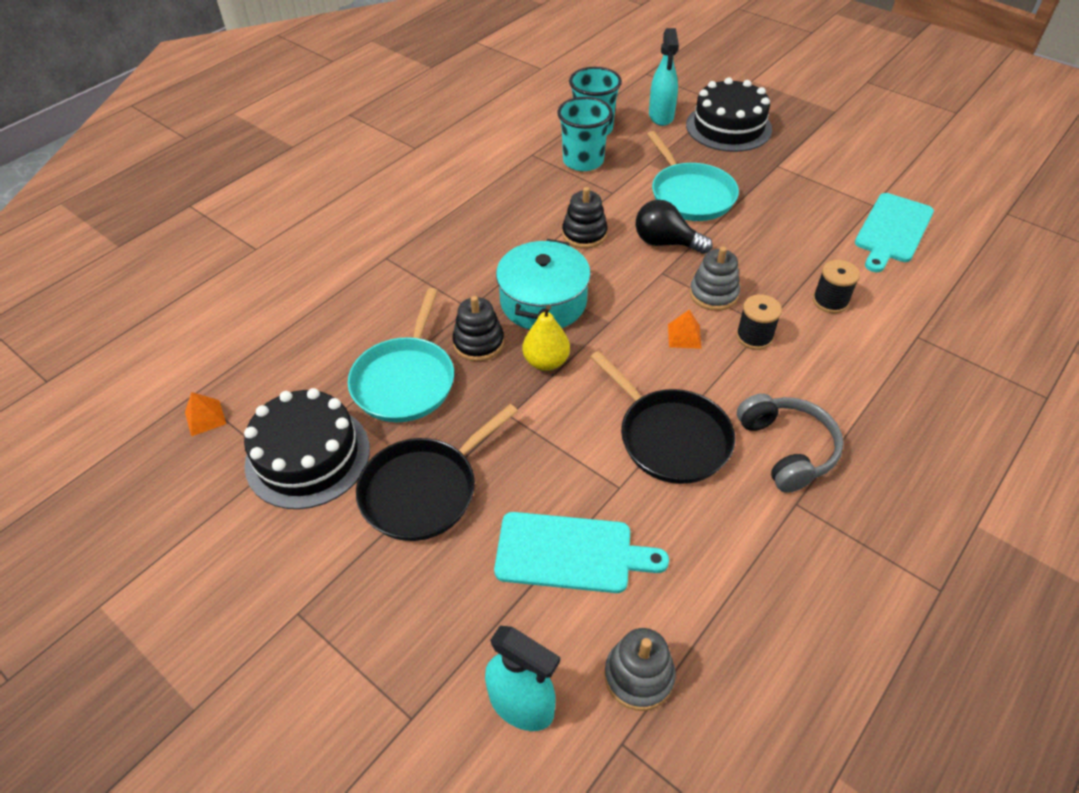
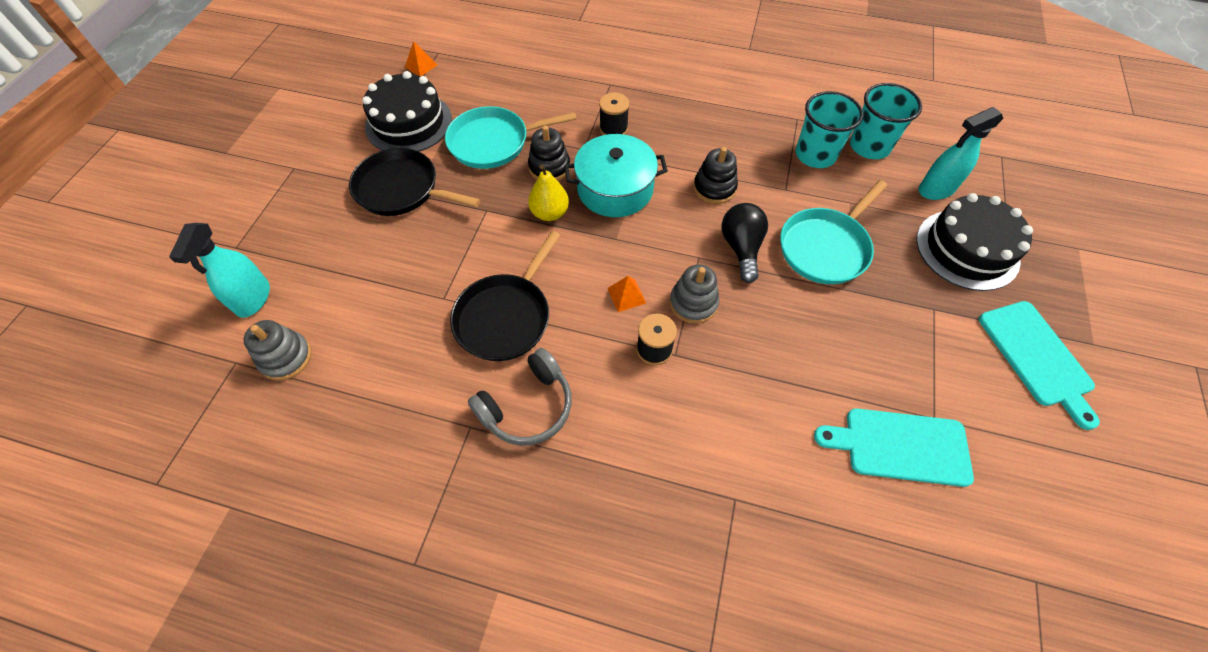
camera: 65 degrees right, 10 degrees up
(570, 553) = (375, 287): turquoise cutting board -> turquoise cutting board (1037, 357)
(830, 301) = (741, 404): black spool -> black spool (613, 129)

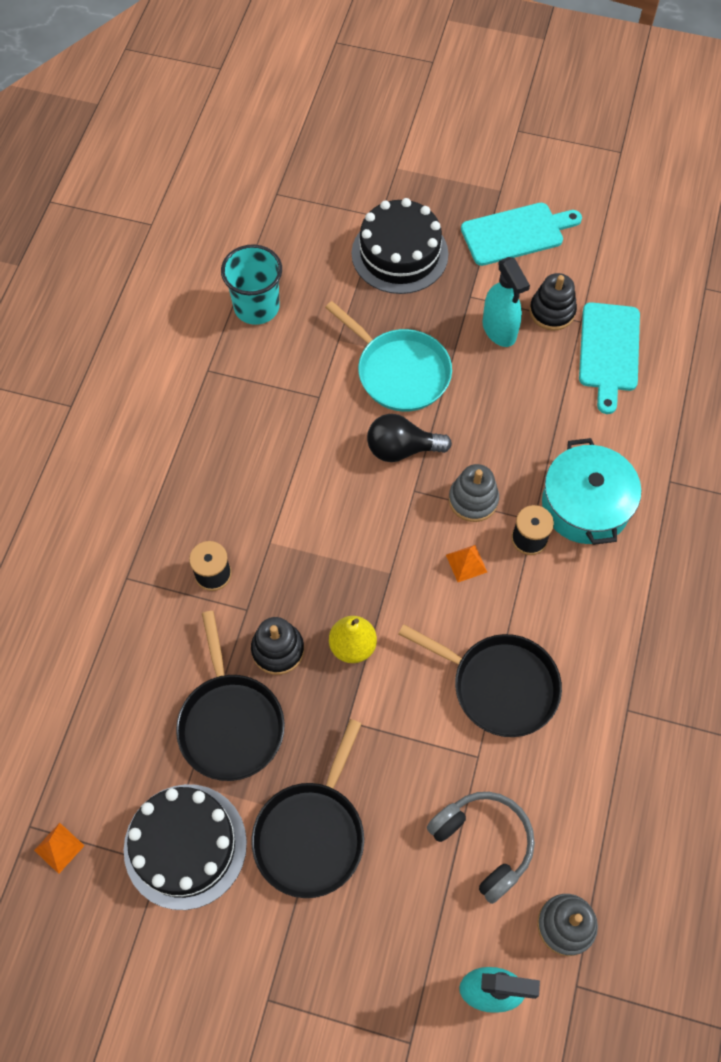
camera: 90 degrees left, 5 degrees up
(493, 142) = (230, 723): turquoise pan -> black pan
(527, 406) = (601, 656): grey headphones -> grey headphones (483, 843)
(615, 189) = (316, 573): turquoise pot -> turquoise pot (585, 505)
(714, 188) = (316, 467): black stacking toy -> black stacking toy (552, 311)
(815, 155) = (267, 361): turquoise cup -> none
(936, 189) = (322, 261): turquoise spray bottle -> turquoise spray bottle (499, 330)

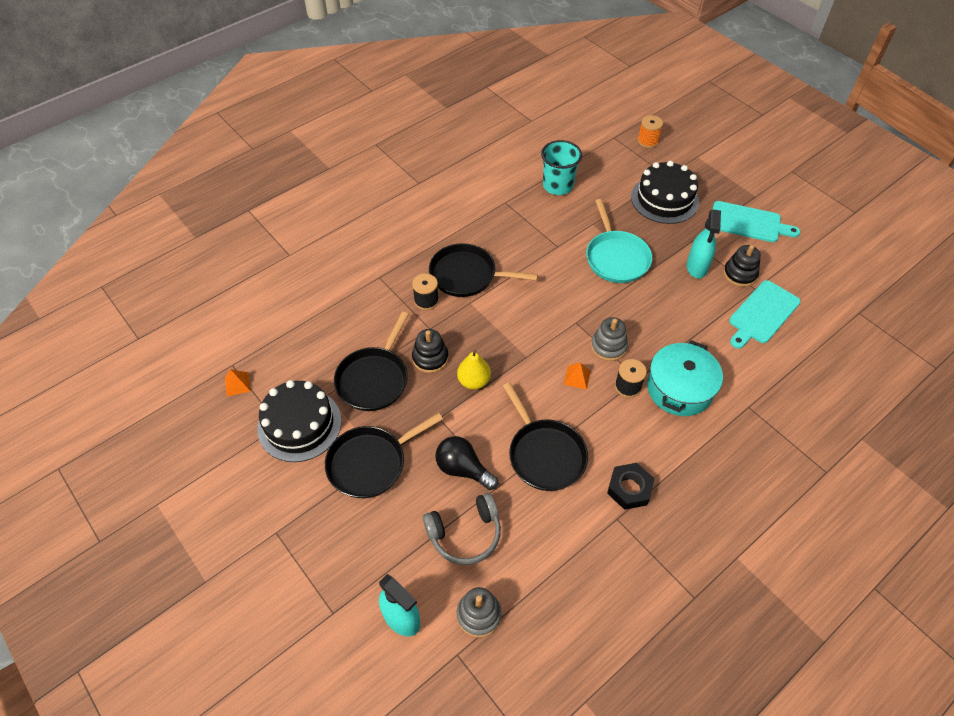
camera: 35 degrees right, 10 degrees down
(236, 506) = (466, 275): none -> black pan
(322, 177) = (647, 141): none -> orange spool
(401, 449) = (585, 297): black light bulb -> black light bulb (463, 469)
(483, 843) = (465, 534): grey headphones -> grey headphones turned 75 degrees clockwise
(616, 665) = (629, 489): none -> black nut

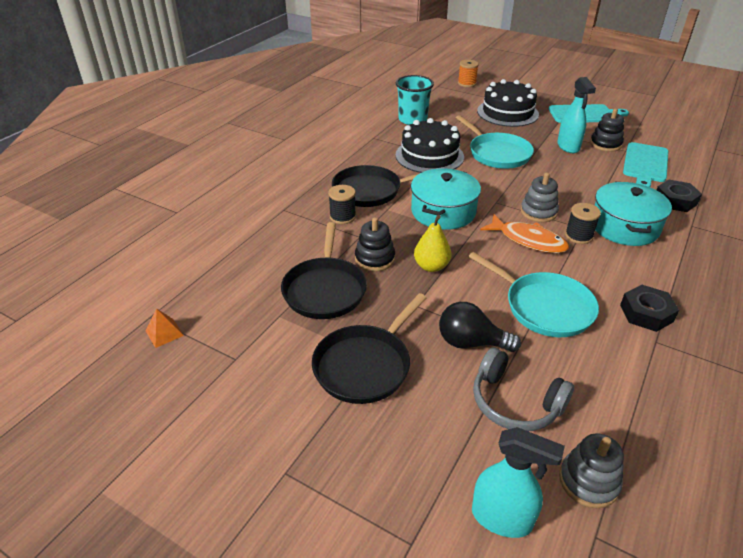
camera: 20 degrees left, 15 degrees down
(299, 424) = (260, 351): black cake -> black cake (429, 156)
(465, 534) = (515, 402): grey headphones -> grey headphones turned 75 degrees clockwise
(519, 320) = (443, 212): none -> turquoise pot
(545, 454) = (544, 307): black pan -> turquoise pan
(577, 377) = (528, 240): orange pyramid -> orange fish
(756, 371) = (675, 201): none -> black nut

